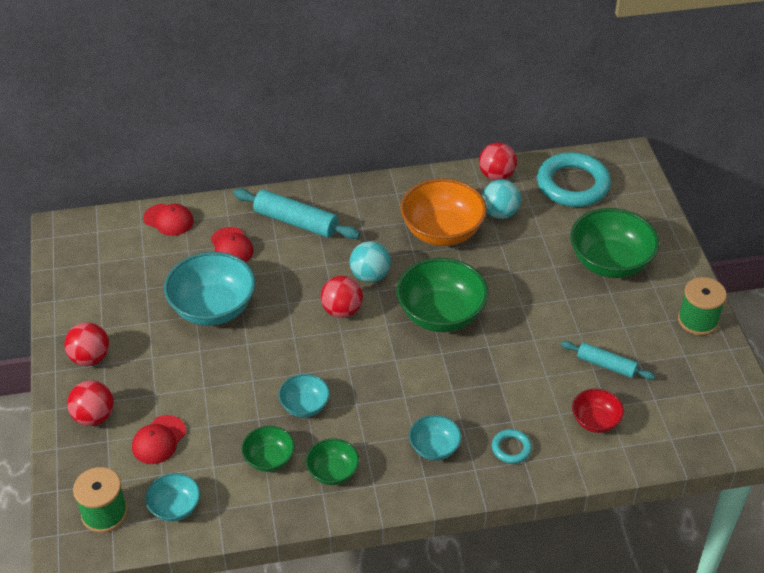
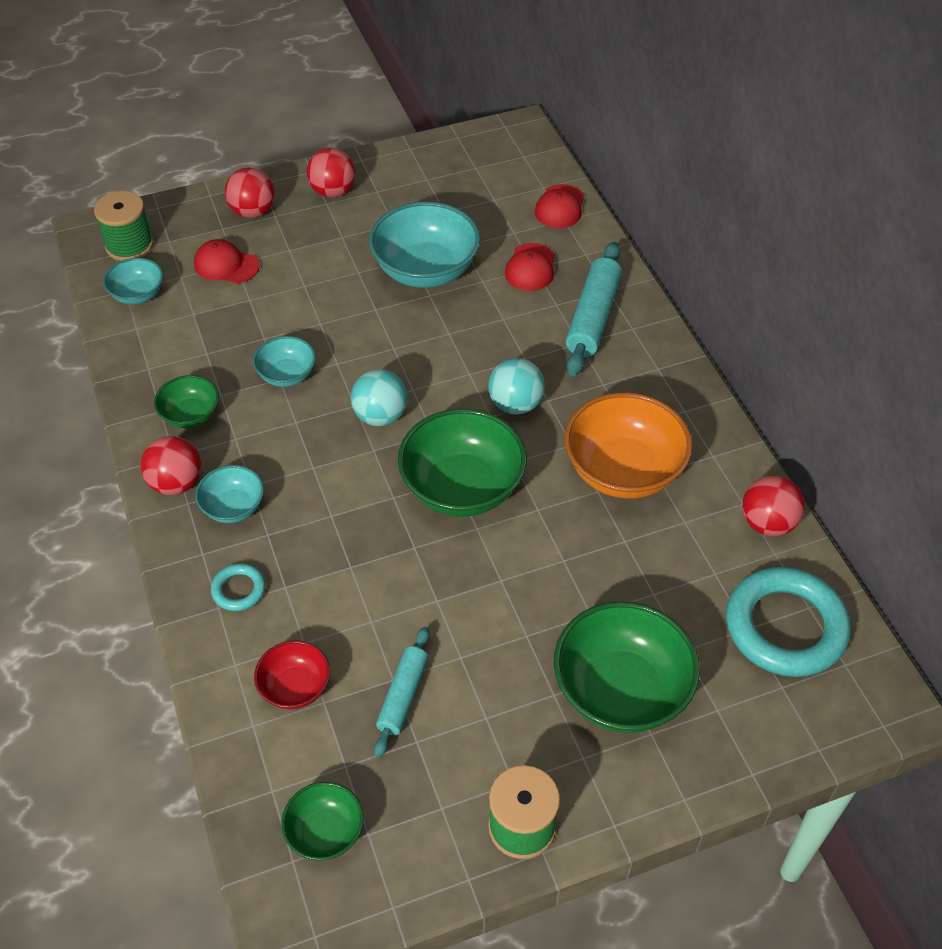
camera: 80 degrees right, 5 degrees up
(231, 247) = (530, 267): red cap -> red cap turned 45 degrees counterclockwise
(269, 459) = (206, 357): green bowl -> green bowl (325, 832)
(342, 310) = (447, 386): red ball -> red ball (176, 483)
(500, 213) = (685, 535): turquoise ball -> turquoise ball (380, 416)

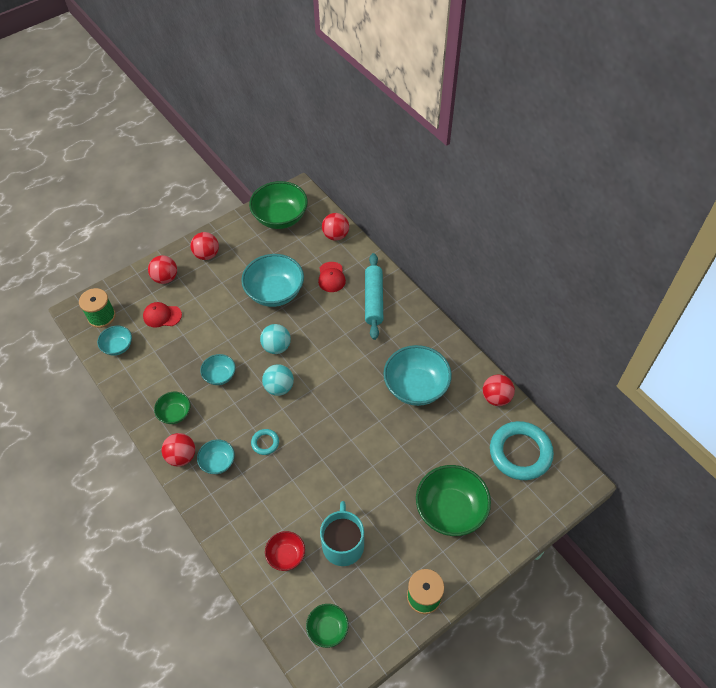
camera: 15 degrees left, 5 degrees up
(238, 590) = (237, 509): turquoise ring -> turquoise ring (265, 443)
(403, 696) = (343, 544): turquoise rolling pin -> turquoise mug
(462, 488) = (336, 418): green bowl -> green bowl (280, 218)
(515, 404) = (349, 362): turquoise ball -> turquoise ball (276, 347)
(560, 207) = (336, 235): red cap -> red ball
(623, 471) = (416, 387): orange bowl -> turquoise bowl

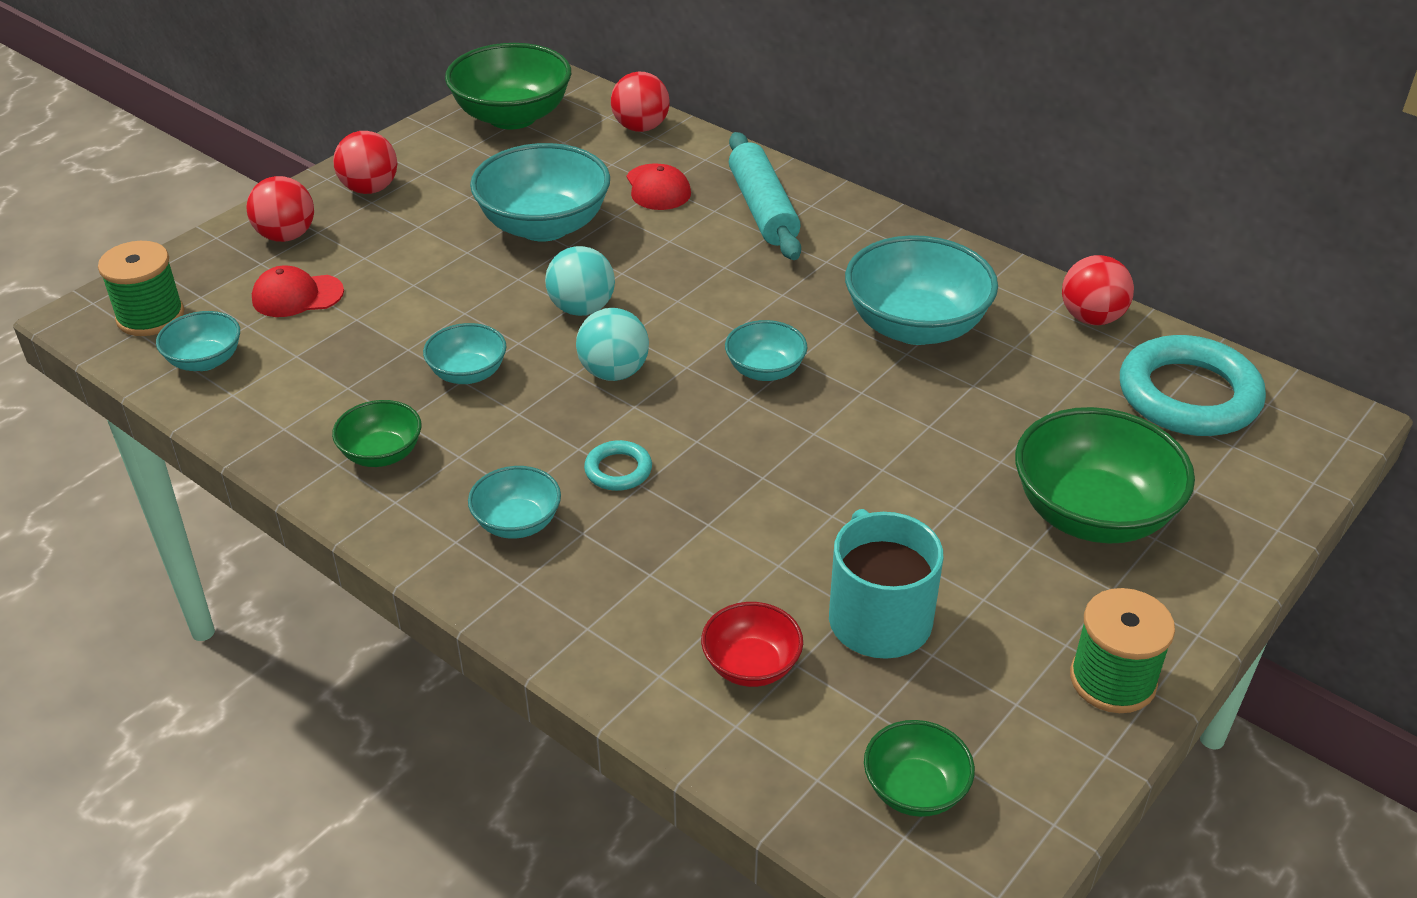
camera: 15 degrees left, 15 degrees down
(181, 456) = (423, 527): red ball -> none
(342, 399) = (765, 370): none -> turquoise bowl

